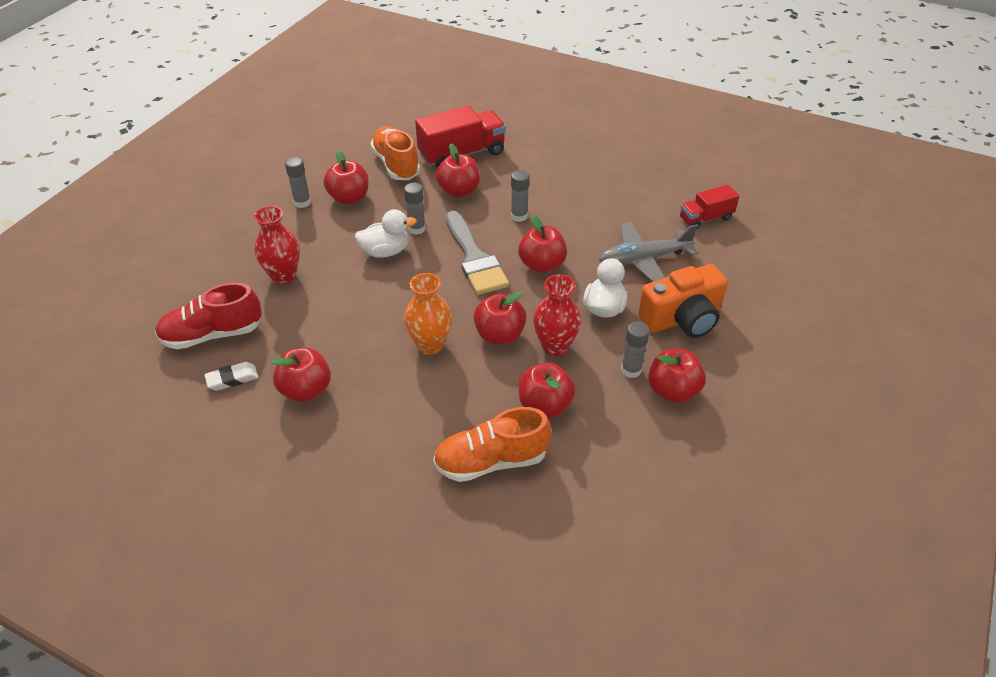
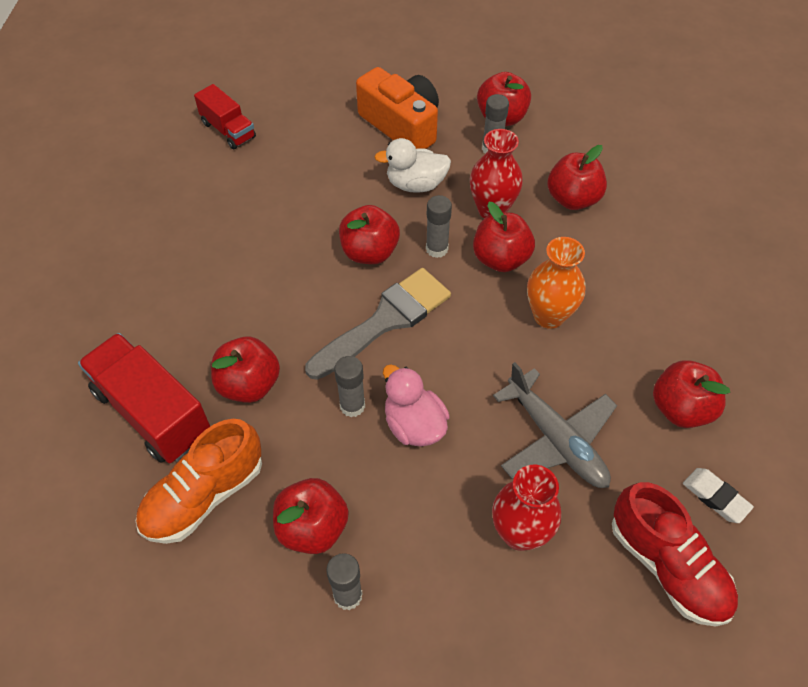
camera: 110 degrees left, 10 degrees up
(385, 251) = (414, 425): white duck -> pink duck
(491, 461) = (659, 220): orange shoe -> none
(519, 216) = (283, 299): grey glue stick -> grey glue stick (437, 249)
(643, 259) = (322, 168): grey plane -> grey plane (556, 440)

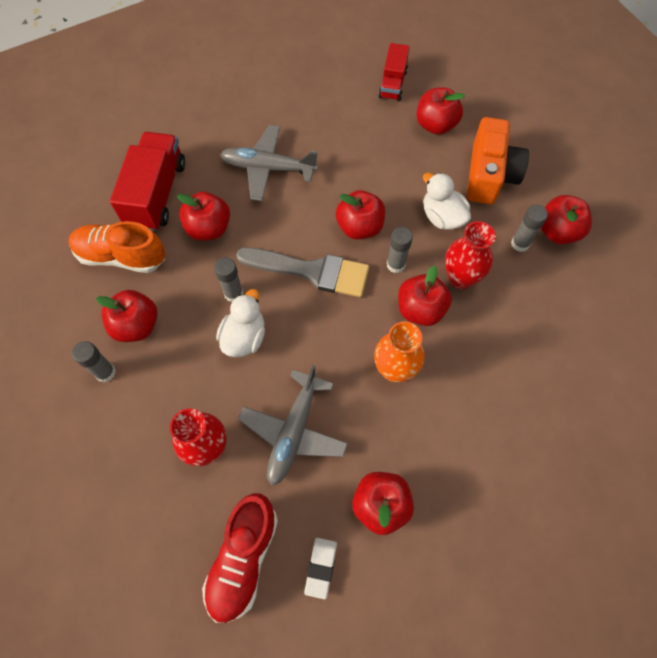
camera: 55 degrees right, 10 degrees up
(224, 287) = (268, 168): none -> grey plane
(414, 425) = (244, 337): pink duck -> white duck
(572, 199) = (519, 325): red apple -> red apple (435, 125)

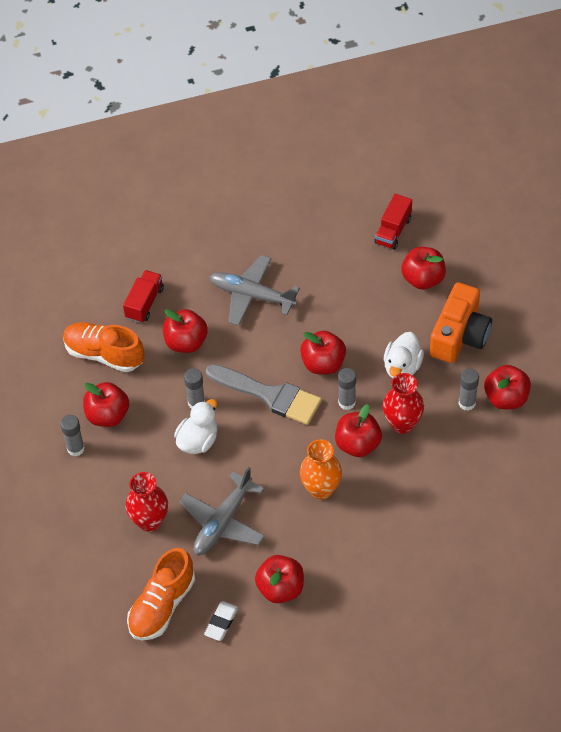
camera: 15 degrees right, 10 degrees down
(156, 194) = (144, 303): red truck -> red truck, size x0.59
(243, 559) = (162, 605): red shoe -> orange shoe
(442, 217) = (402, 367): white duck -> white duck turned 135 degrees counterclockwise

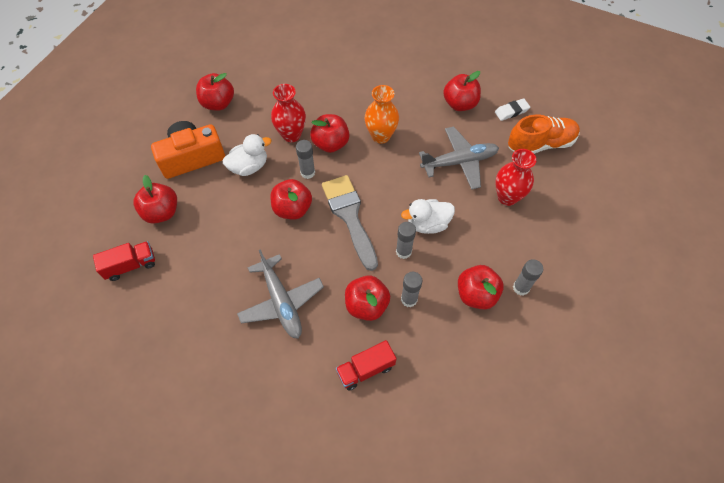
camera: 140 degrees left, 5 degrees up
(104, 354) = (437, 349): orange shoe -> none
(467, 403) = (242, 117): grey glue stick -> grey glue stick (409, 299)

